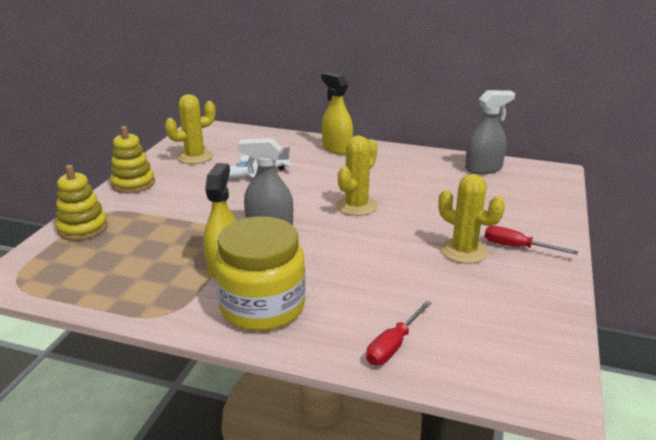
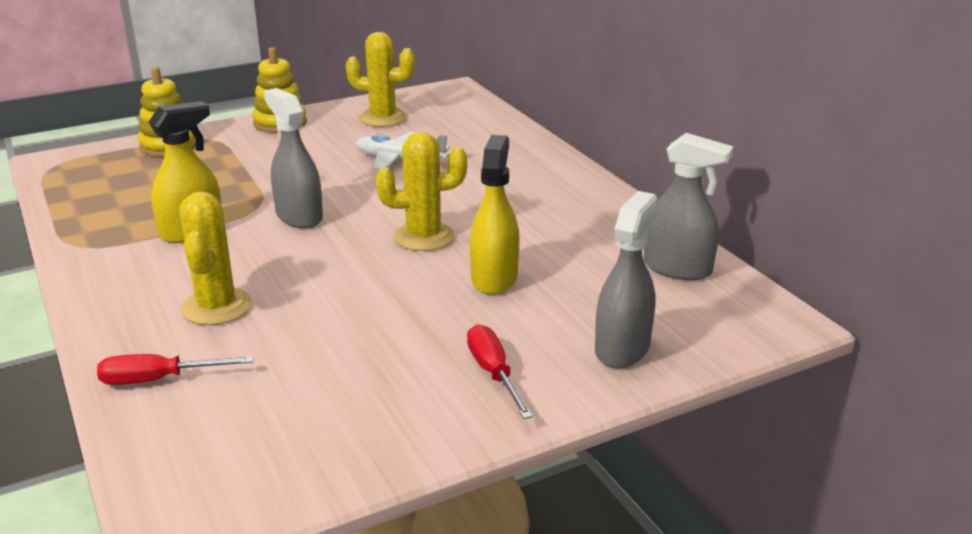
camera: 45 degrees right, 0 degrees up
(262, 307) = (144, 281): yellow jar -> none
(336, 148) = (545, 166): yellow spray bottle -> yellow spray bottle (494, 278)
(464, 251) = (424, 341): yellow cactus -> yellow cactus (216, 307)
(534, 210) = (622, 348): none -> grey spray bottle

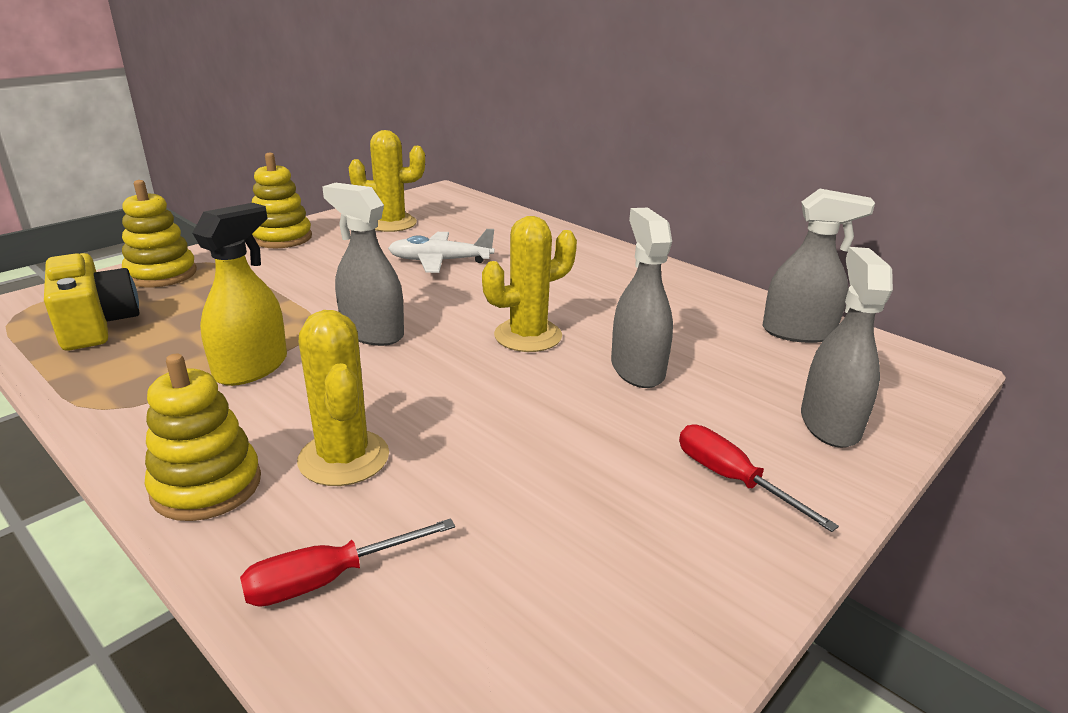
camera: 20 degrees left, 0 degrees up
(102, 182) = (96, 325): none -> yellow camera
(117, 309) = (206, 486): none -> yellow stacking toy
(494, 278) = (637, 369): yellow spray bottle -> grey spray bottle

